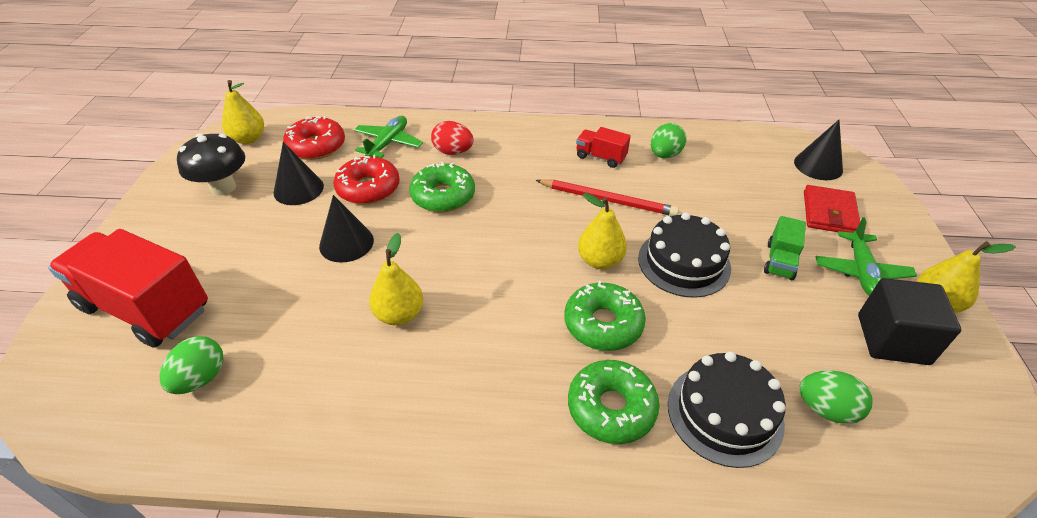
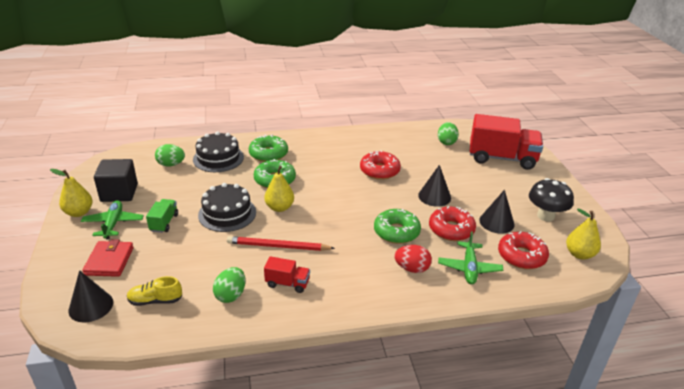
camera: 165 degrees right, 10 degrees down
(399, 314) = (379, 171): yellow pear -> red donut
(748, 161) = (155, 300): none -> yellow shoe

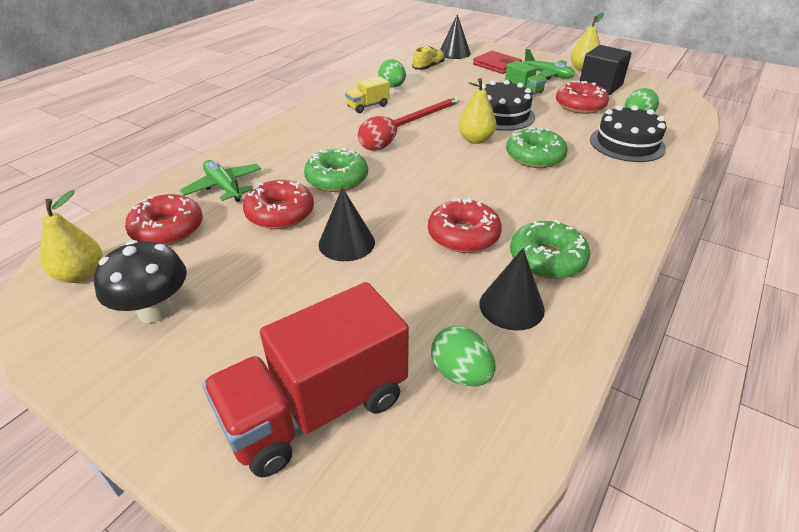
camera: 135 degrees right, 5 degrees up
(171, 189) = (580, 105): none -> red donut
(268, 154) = (606, 175): green donut -> green donut (547, 259)
(287, 283) = (368, 106): red truck -> yellow truck
(412, 268) = (282, 159): red egg -> red egg (378, 147)
(496, 222) = (228, 255): black cone -> black cone (511, 306)

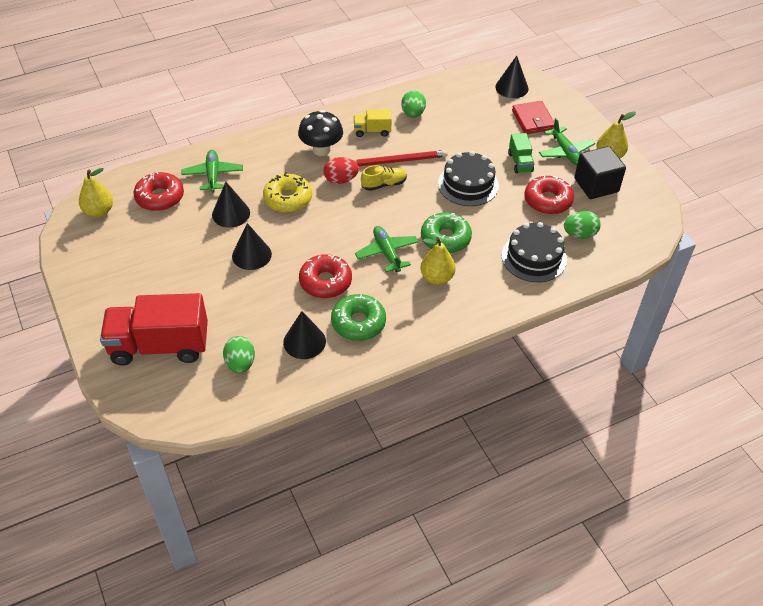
camera: 30 degrees right, 10 degrees up
(155, 311) = (122, 254): black mushroom -> black mushroom (321, 150)
(280, 213) = (231, 213): red donut -> black cone
(337, 179) = (288, 199): green donut -> yellow donut
(428, 67) = (468, 99): yellow shoe -> yellow shoe (384, 184)
(475, 140) = (419, 202): yellow pear -> yellow pear (437, 278)
(495, 186) = (387, 253): none -> green plane

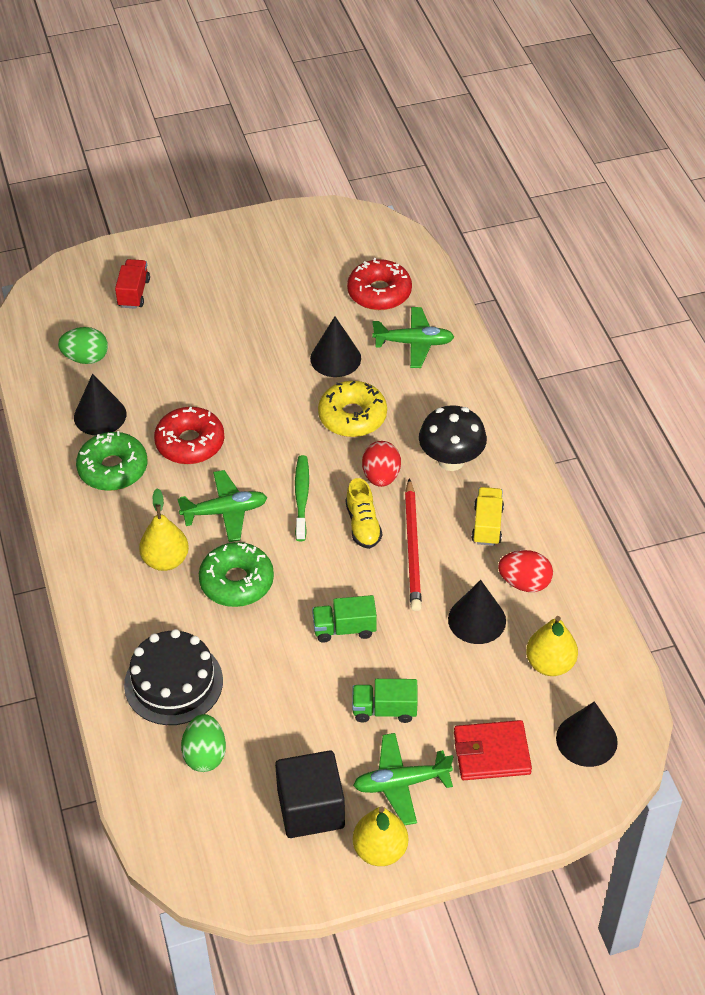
camera: 100 degrees right, 0 degrees up
(99, 211) = (364, 240): yellow pear -> yellow pear (550, 664)
(160, 346) = (134, 293): red truck -> red truck, size x0.47
(251, 255) = (255, 375): black cone -> black cone (477, 620)
(366, 216) = (301, 497): none -> green toothbrush
(413, 114) = (524, 583): green egg -> red egg
(468, 184) = (344, 629): black cake -> green truck
(547, 201) = (287, 728): red donut -> none

